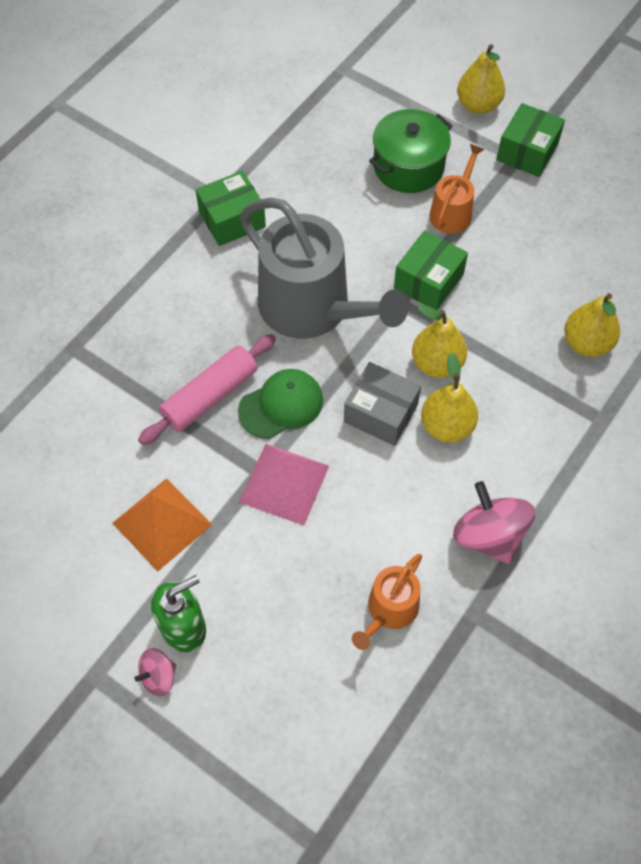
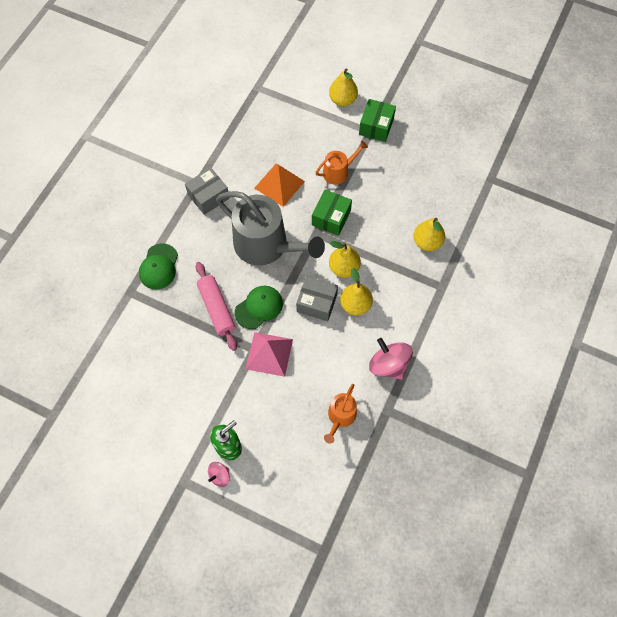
camera: 10 degrees left, 5 degrees up
(128, 315) = (159, 267): none -> green cap
(162, 523) = (204, 389): orange pyramid -> orange pyramid (279, 184)
(210, 396) = (217, 309): pink rolling pin -> pink rolling pin turned 60 degrees counterclockwise
(232, 219) = (208, 196): green box -> grey box
(408, 166) = (307, 146): green pot -> none
(452, 212) = (338, 172): orange watering can -> orange watering can turned 45 degrees clockwise

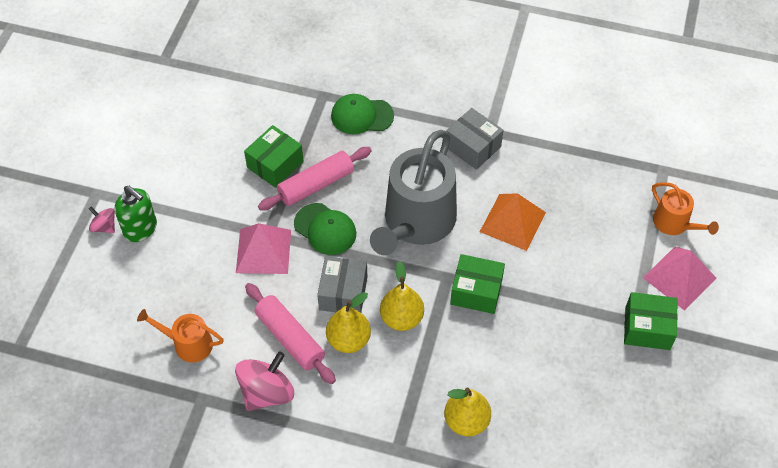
camera: 80 degrees right, 10 degrees down
(190, 336) = (275, 164): none -> green box
(338, 172) = (553, 289): orange watering can -> orange watering can (674, 223)
(342, 100) = (679, 278): yellow pear -> pink pyramid
(347, 344) = (290, 338): none -> pink rolling pin

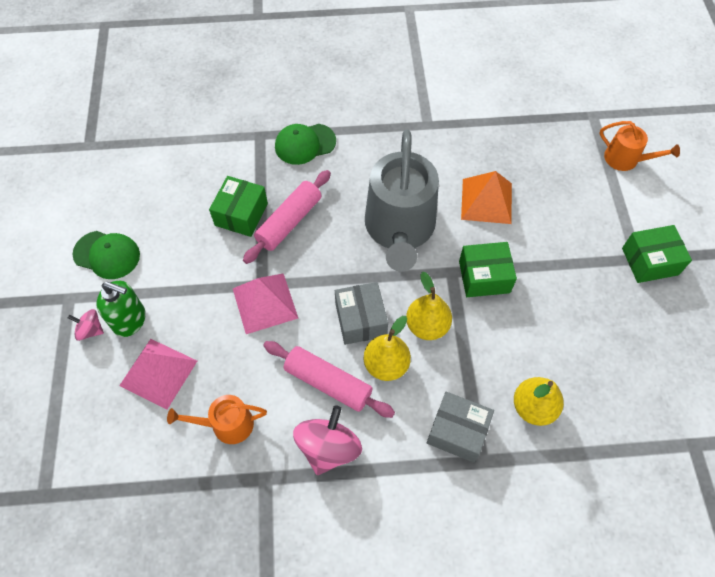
camera: 20 degrees left, 5 degrees up
(325, 229) = (316, 262): green cap -> green cap (107, 255)
(473, 147) = (419, 143): grey box -> grey box (457, 431)
(679, 278) = (653, 206): pink pyramid -> pink pyramid (158, 373)

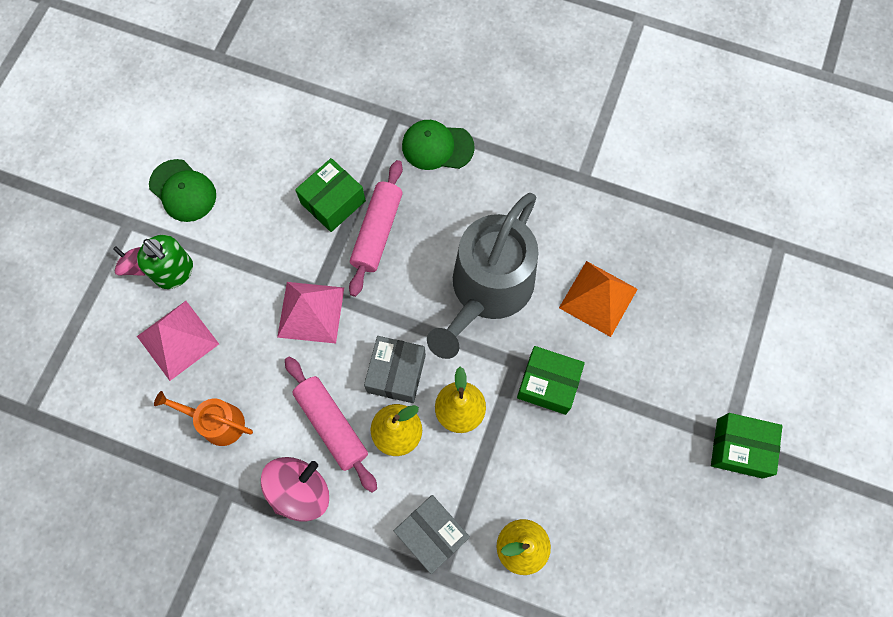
camera: 25 degrees right, 10 degrees up
(289, 222) = (377, 232): pink rolling pin -> pink rolling pin turned 45 degrees counterclockwise
(625, 159) = (785, 316): orange watering can -> none

